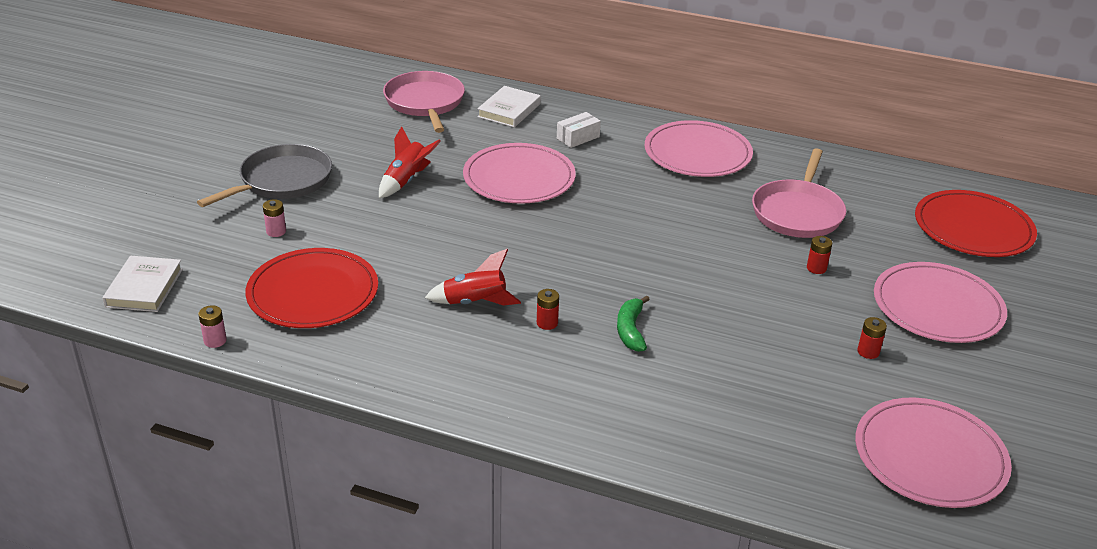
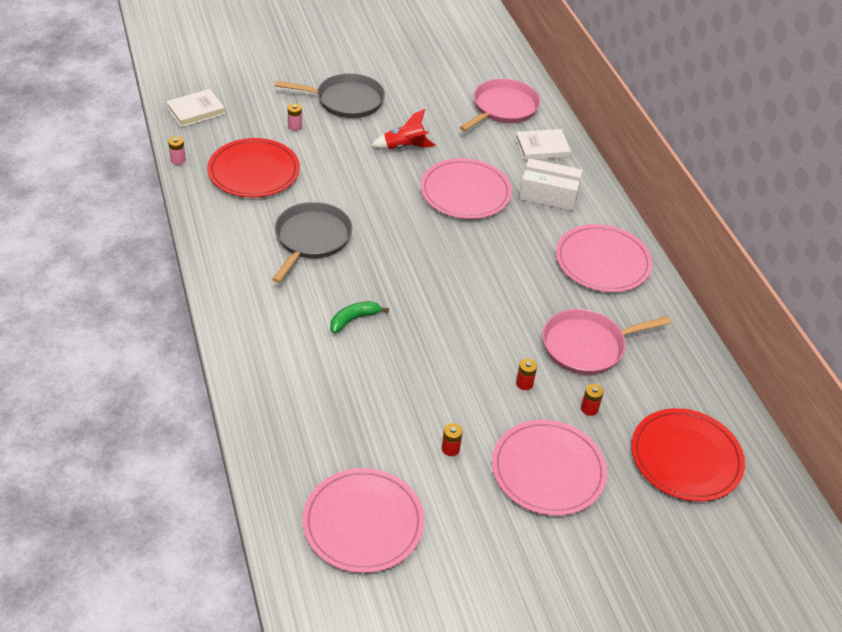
camera: 50 degrees right, 10 degrees up
(475, 303) = (311, 239): red rocket -> grey pan
(547, 323) = (323, 279): red battery -> red battery (589, 409)
(578, 137) = (548, 195): white box -> white box, size x1.70

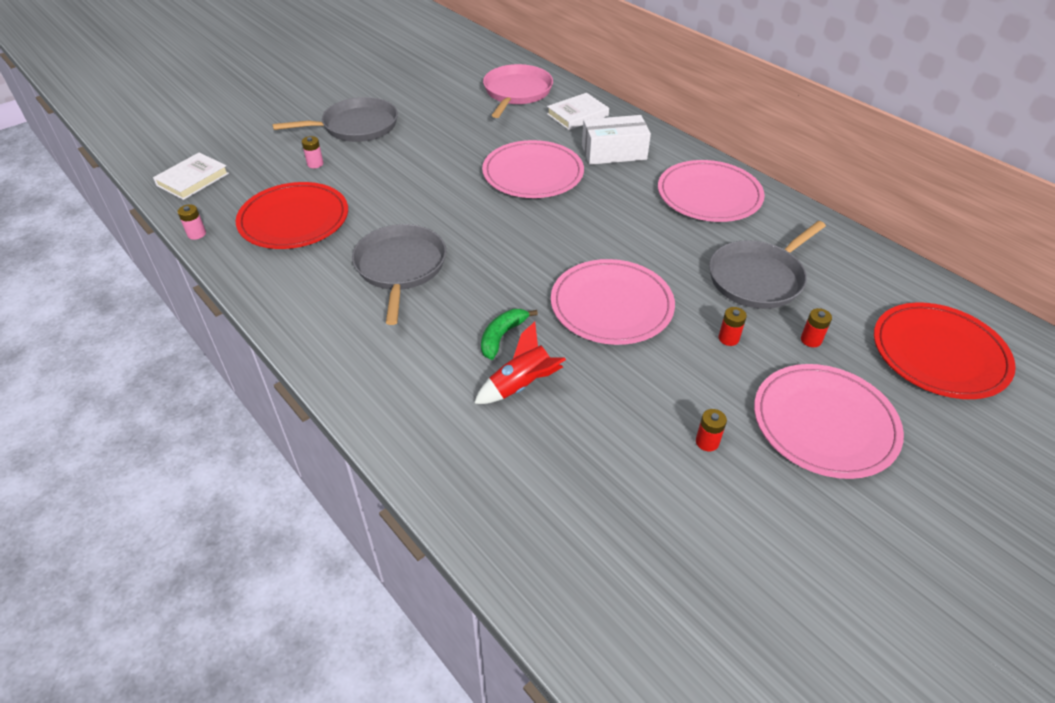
camera: 20 degrees left, 0 degrees up
(363, 523) = (674, 581): pink plate -> pink plate (611, 305)
(404, 147) = (444, 151): red rocket -> red rocket (521, 385)
(587, 346) = (758, 278): pink pan -> grey pan

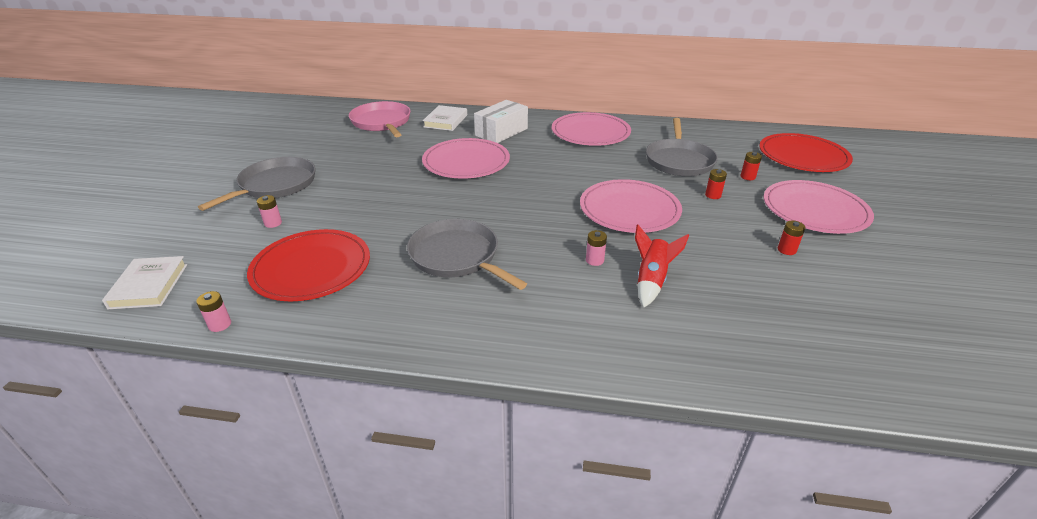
camera: 40 degrees left, 10 degrees down
(502, 336) = (594, 260): green banana -> pink battery

